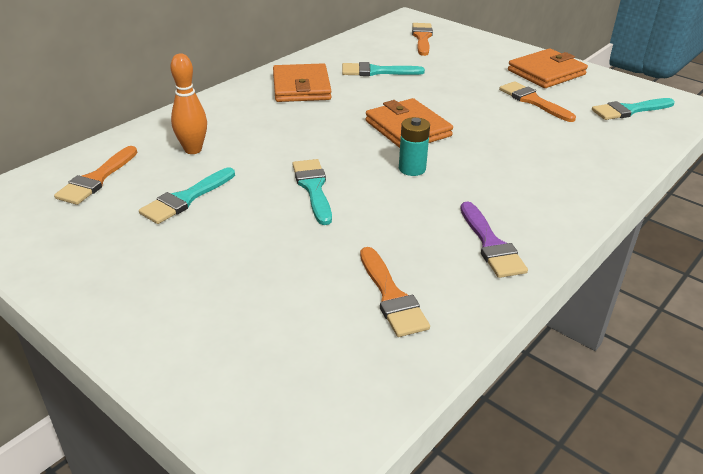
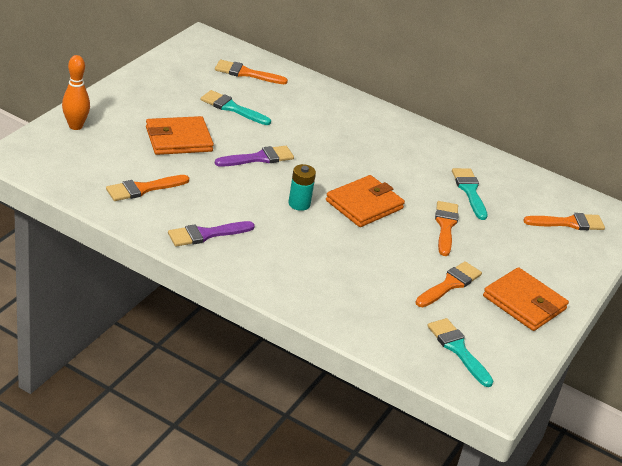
camera: 75 degrees right, 0 degrees up
(193, 150) = (295, 106): orange bowling pin -> orange bowling pin (75, 126)
(301, 87) = (417, 150): orange wallet -> orange wallet (178, 139)
(313, 188) = (258, 158): turquoise brush -> purple brush
(438, 91) = (445, 226): none -> orange brush

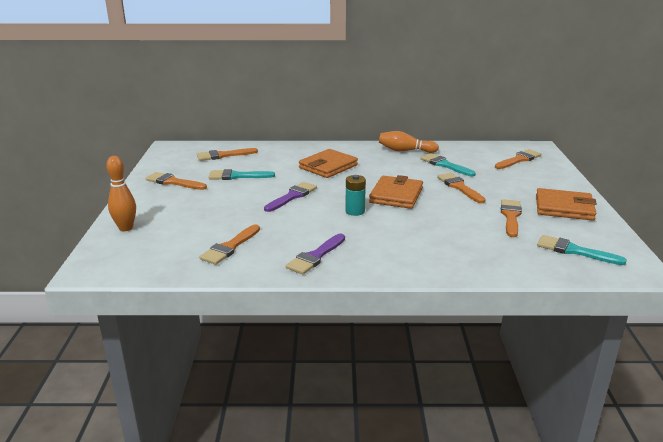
camera: 25 degrees left, 10 degrees down
(164, 89) = (173, 182): none -> orange brush
(178, 139) = (220, 207): orange wallet -> orange wallet (328, 166)
(451, 152) = (405, 151): none -> orange bowling pin

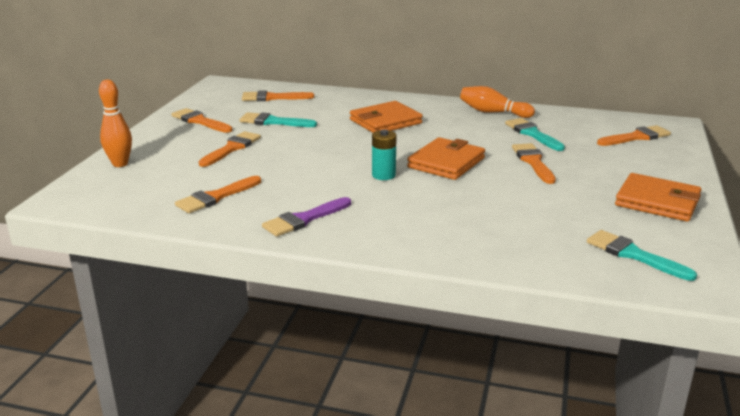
camera: 15 degrees right, 0 degrees up
(292, 196) = (321, 150): purple brush -> none
(511, 216) = (576, 204): orange brush -> orange brush (232, 148)

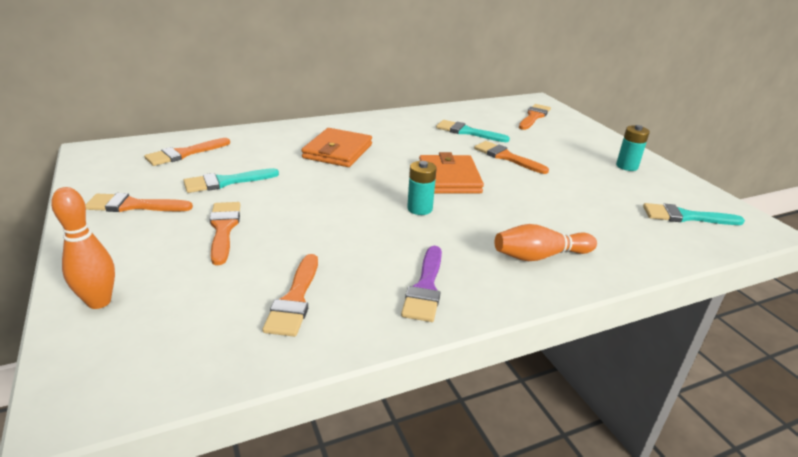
camera: 40 degrees left, 5 degrees up
(493, 112) = (410, 120): orange bowling pin -> orange bowling pin (540, 256)
(657, 202) = (627, 166): orange wallet -> turquoise battery

